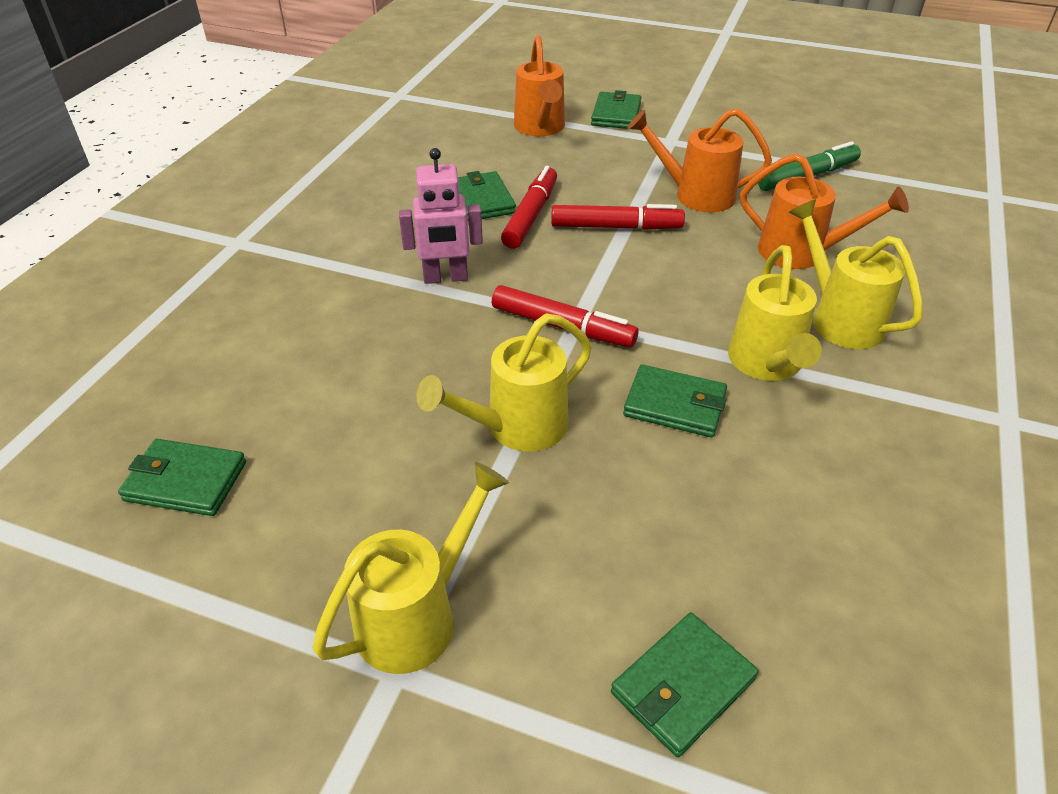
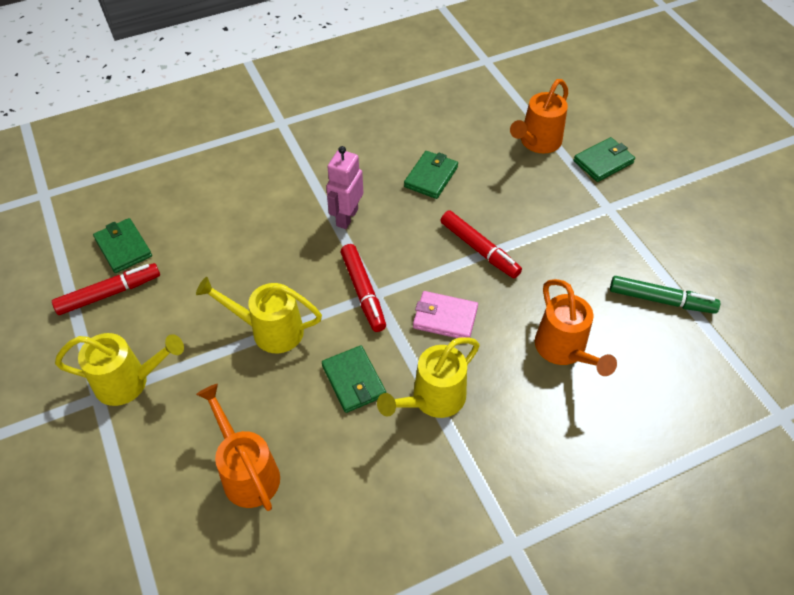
camera: 45 degrees right, 10 degrees up
(445, 278) = (346, 217): pink robot -> pink robot turned 75 degrees clockwise
(531, 215) = (443, 207): red marker -> red marker (109, 294)
(671, 295) = (445, 318): none -> pink wallet
(682, 685) = (178, 502): green wallet -> none
(695, 195) = (561, 261): orange watering can -> orange watering can (247, 472)
(839, 318) = (517, 408): yellow watering can -> none

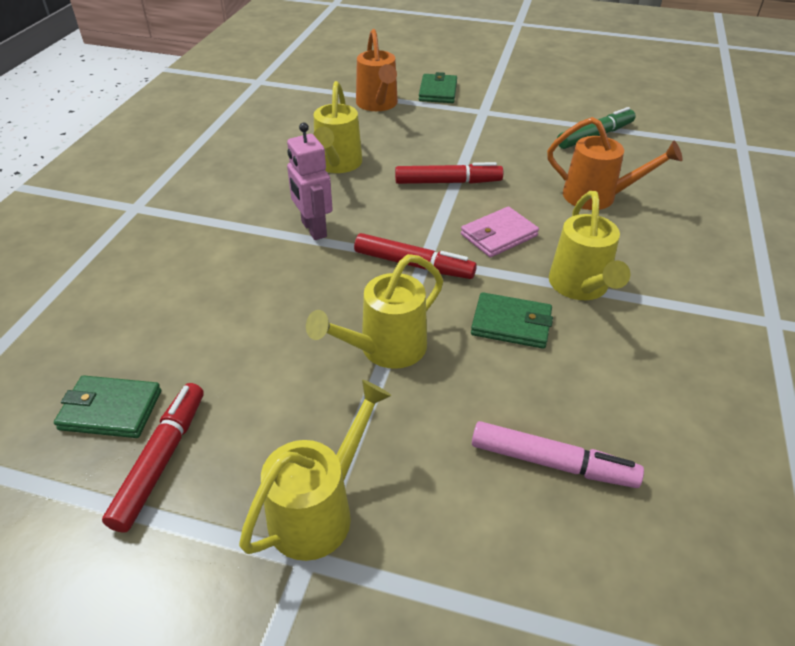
camera: 50 degrees left, 10 degrees down
(247, 472) = (552, 463): orange watering can -> pink marker
(431, 177) = (337, 165): green wallet -> yellow watering can

